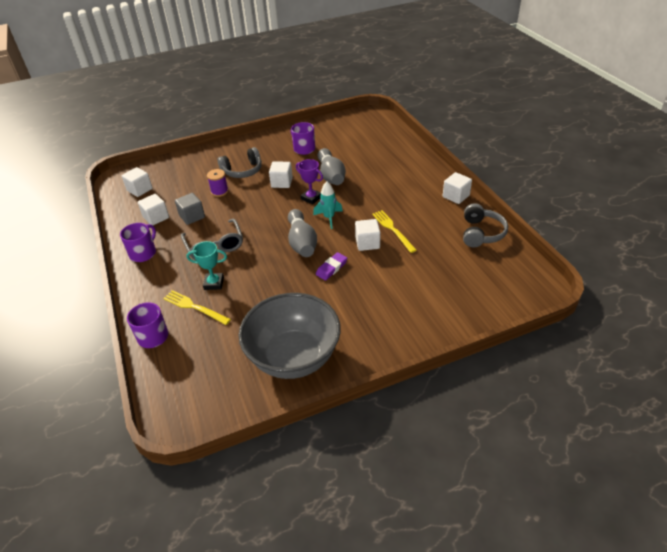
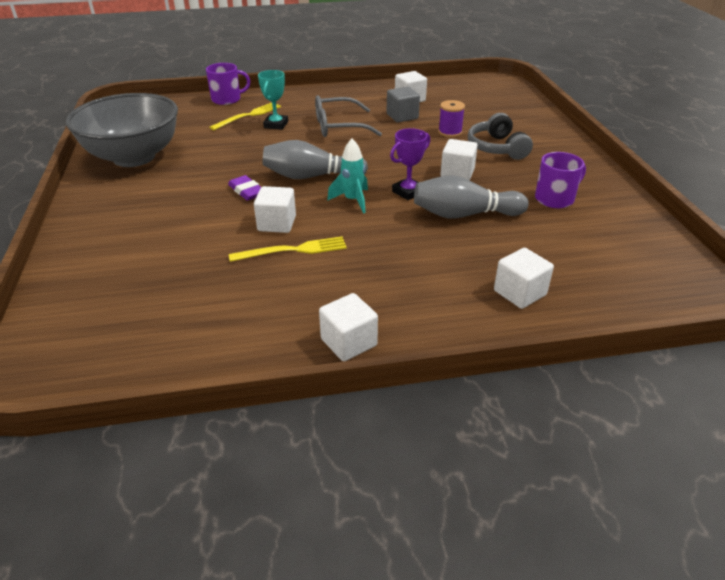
camera: 100 degrees right, 5 degrees down
(140, 190) = (470, 91): white cube -> white cube (519, 293)
(143, 253) = (349, 94): purple mug -> none
(481, 233) = (222, 345): grey headphones -> none

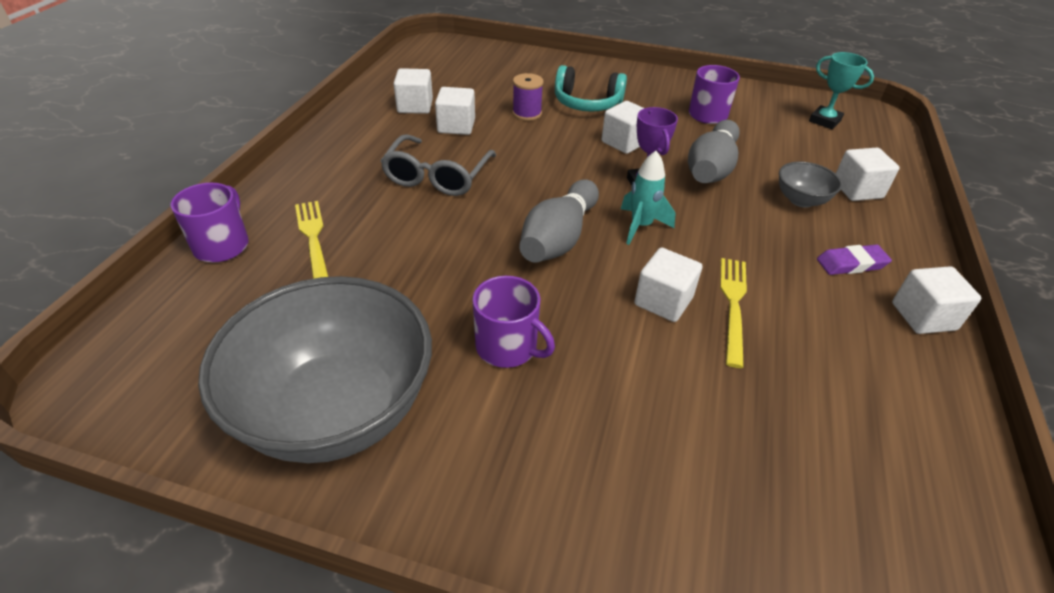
camera: 65 degrees left, 5 degrees up
(201, 185) = (508, 347): none -> purple mug
(246, 191) = (559, 305): purple eraser -> purple eraser (851, 263)
(276, 125) = (375, 224): turquoise trophy -> turquoise trophy (824, 121)
(402, 116) = (456, 126): grey cube -> white cube
(464, 263) = (801, 200): none -> grey bowl
(496, 148) = (587, 103): grey headphones -> turquoise headphones

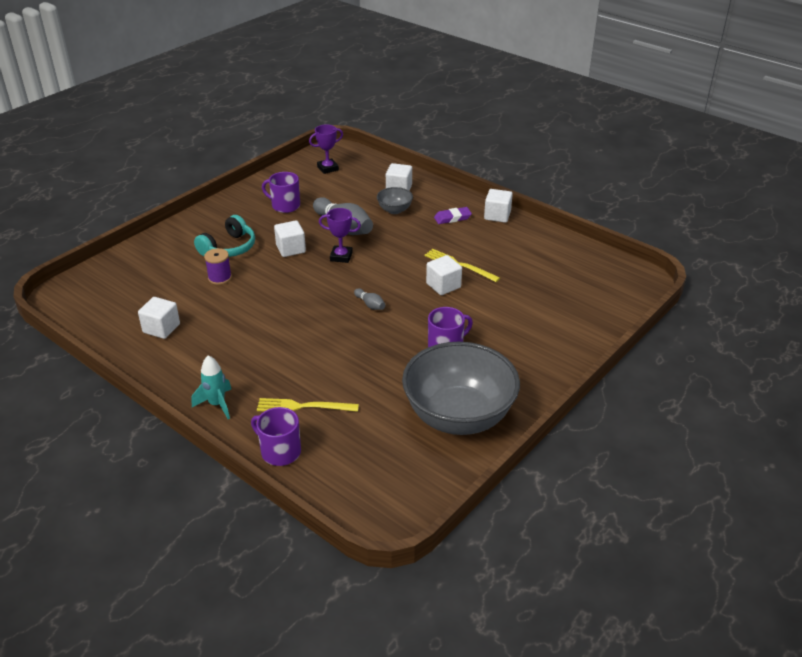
camera: 65 degrees left, 5 degrees down
(437, 176) = (269, 337): grey glasses -> none
(456, 126) = (209, 314): white cube -> none
(559, 238) = (370, 305): grey bowling pin -> grey bowling pin, size x0.46
(641, 226) = (379, 272): turquoise rocket -> turquoise rocket (217, 404)
(824, 121) = (328, 168): turquoise trophy -> purple trophy
(851, 263) = (452, 218): purple eraser -> purple eraser turned 60 degrees clockwise

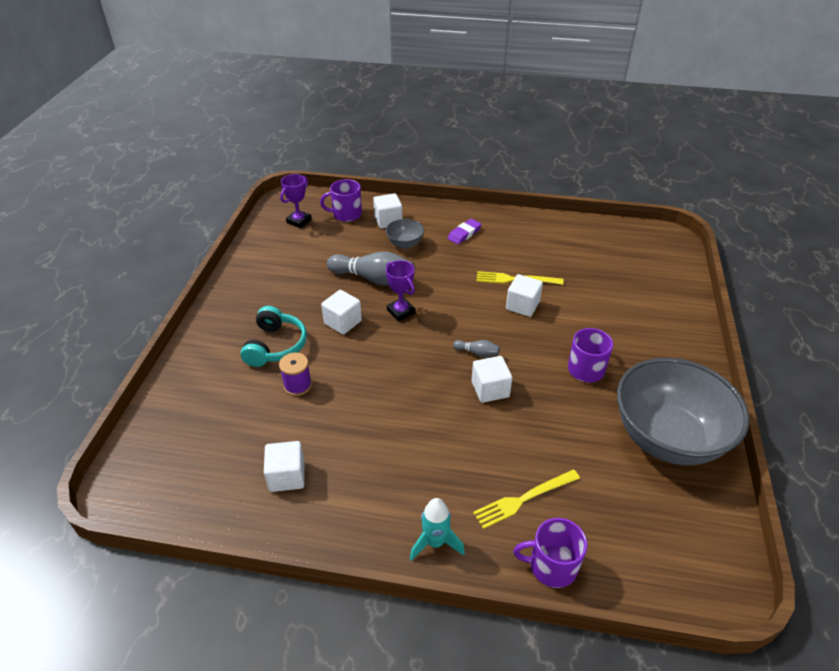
camera: 30 degrees left, 5 degrees up
(285, 205) = (292, 276): purple mug -> purple mug (346, 214)
(341, 256) = (401, 311): purple trophy -> purple trophy turned 75 degrees clockwise
(497, 215) = (500, 218): white cube -> white cube (490, 389)

